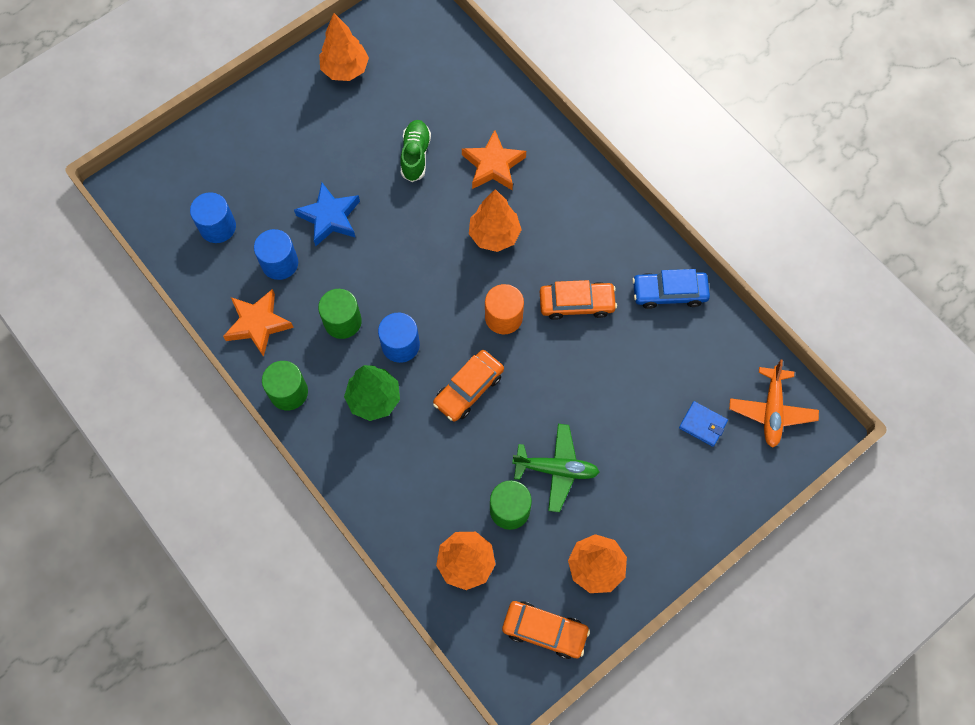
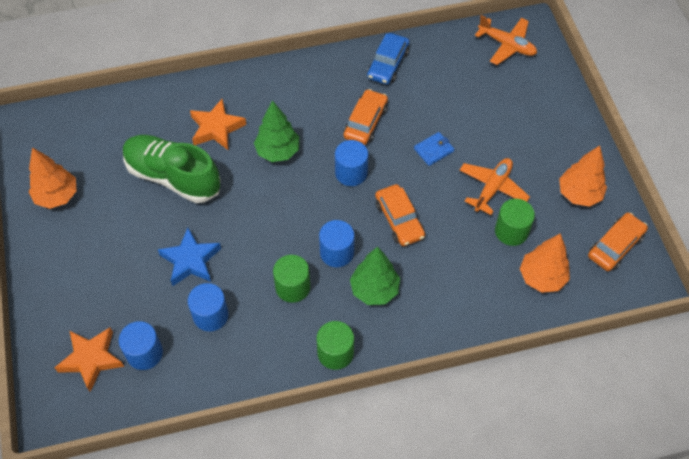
camera: 65 degrees left, 10 degrees down
(258, 324) = (259, 354): orange star -> orange star (91, 359)
(415, 155) = (173, 177): green shoe -> green shoe, size x1.80
(494, 235) = (278, 151): orange tree -> green tree
(503, 317) = (351, 173): orange cylinder -> blue cylinder
(556, 469) = (492, 188): green plane -> orange plane
(702, 424) = (499, 87): blue wallet -> blue wallet (433, 150)

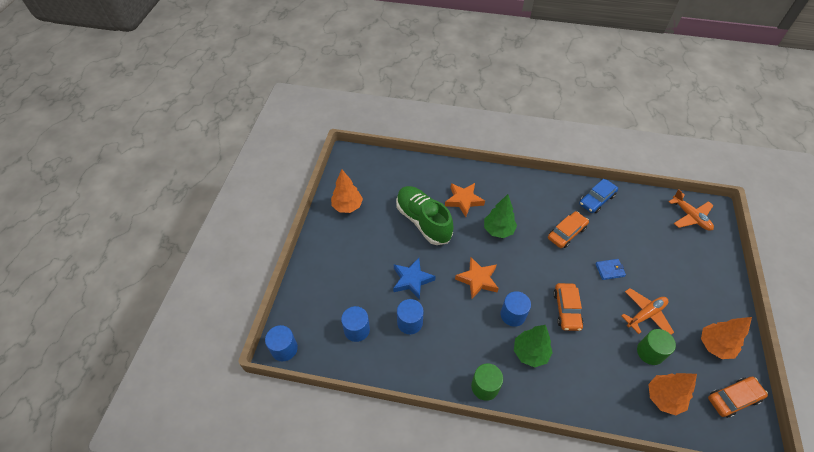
camera: 25 degrees right, 5 degrees down
(91, 359) = (322, 319): orange star -> orange star (477, 279)
(292, 287) = (473, 326): green cylinder -> none
(351, 173) = (543, 263): blue cylinder -> blue cylinder (284, 349)

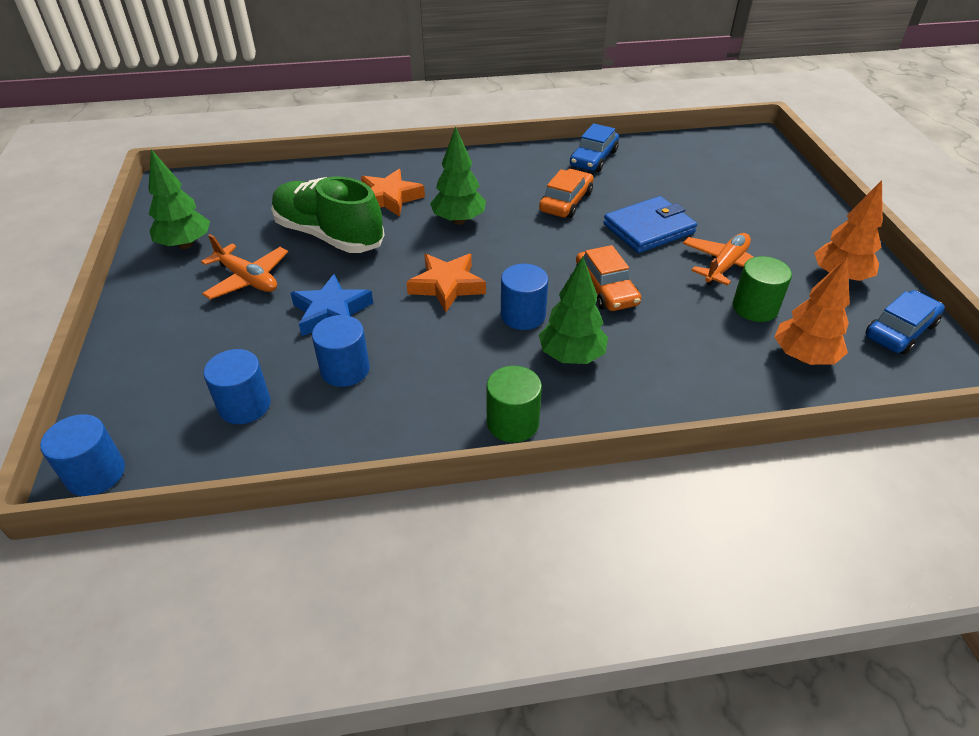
camera: 20 degrees left, 10 degrees down
(347, 206) = (185, 244): orange tree -> green tree
(609, 270) = (648, 229): blue wallet -> blue wallet, size x1.85
(690, 216) = (730, 150): orange plane -> orange plane (247, 279)
(733, 398) = (900, 330): orange car -> blue car

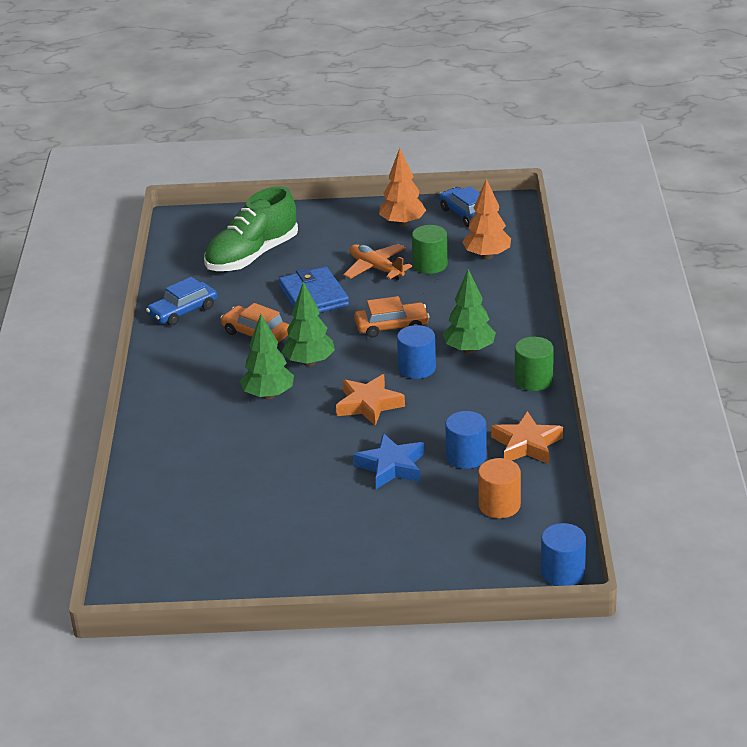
camera: 80 degrees left, 10 degrees down
(185, 244) = (258, 568): green tree -> green tree (309, 362)
(244, 405) = (499, 505): blue cylinder -> orange cylinder
(247, 279) = (330, 519): orange plane -> none
(329, 235) = (270, 473): green shoe -> green shoe (252, 256)
(389, 198) = (213, 437): orange star -> orange star (526, 444)
(593, 158) = (183, 311): blue car -> blue car turned 105 degrees clockwise

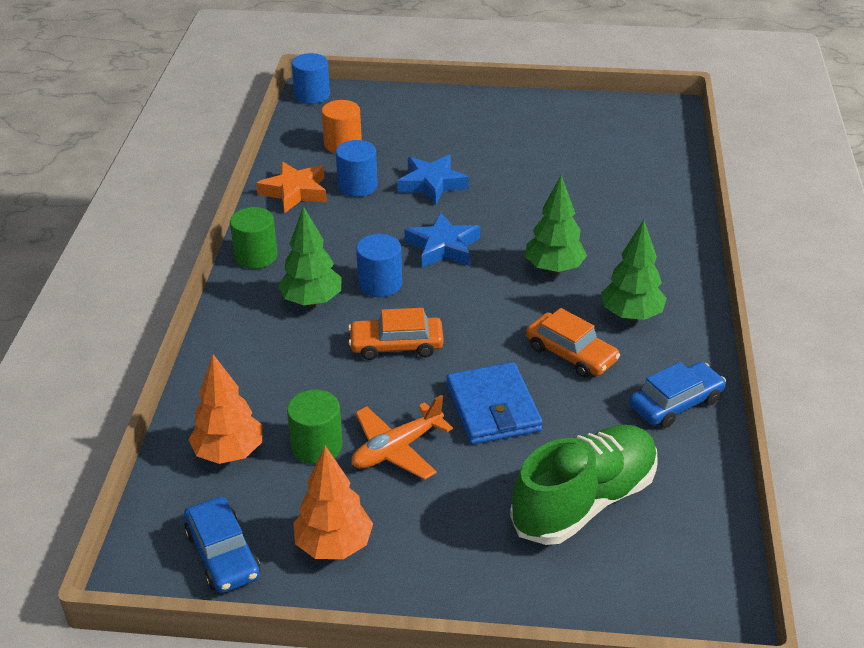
camera: 175 degrees left, 5 degrees up
(309, 362) = (505, 305): green tree -> green tree (631, 315)
(368, 404) = (443, 247): orange star -> blue star
(376, 268) = (397, 449): orange plane -> orange plane turned 90 degrees clockwise

